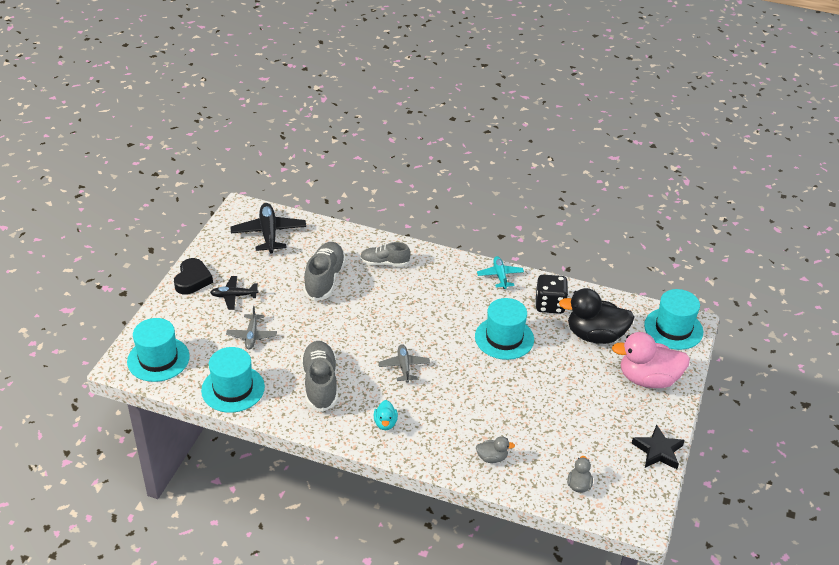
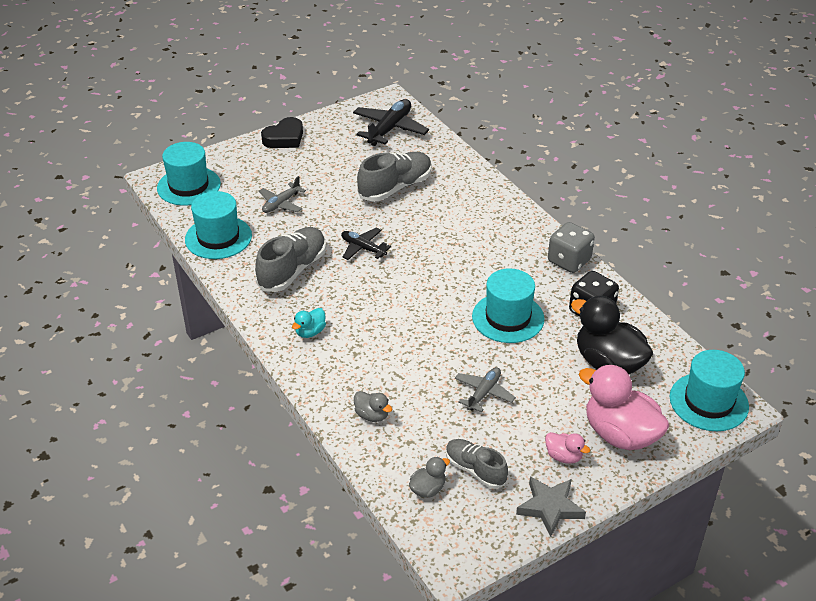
camera: 40 degrees right, 0 degrees up
(234, 296) = (303, 166): black plane -> black plane (363, 248)
(384, 263) = (466, 198): grey shoe -> grey shoe (475, 470)
(404, 367) = (382, 294): grey plane -> grey plane (483, 393)
(500, 276) = (569, 261): turquoise plane -> grey dice
(632, 413) = (563, 456): none -> pink duck
(658, 451) = (550, 507): black star -> grey star

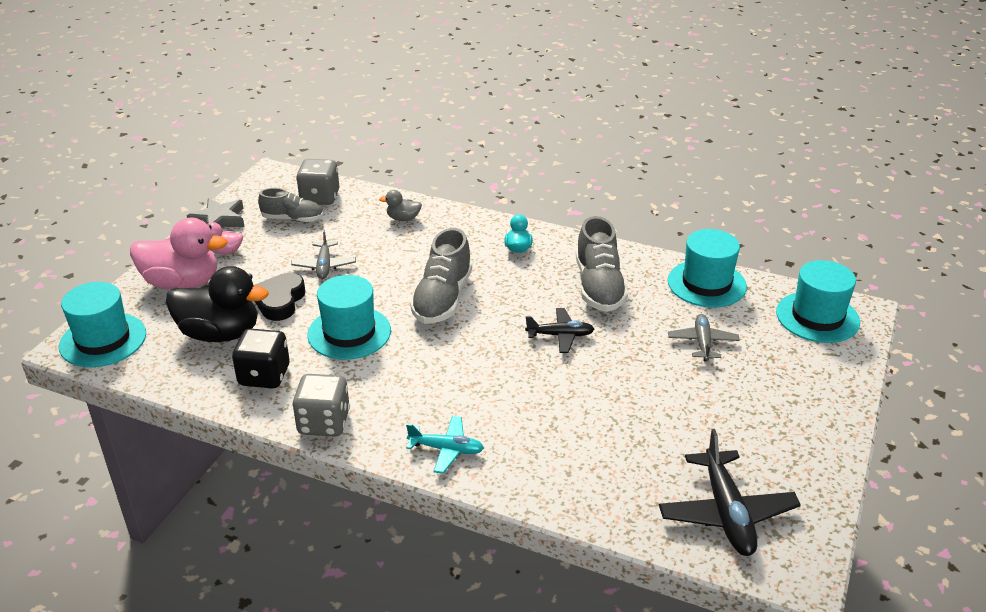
camera: 145 degrees right, 5 degrees down
(284, 138) = (825, 426): black heart -> black heart (279, 301)
(395, 187) = (611, 422): grey shoe -> grey shoe (442, 299)
(428, 489) = (320, 197): grey duck -> grey dice
(505, 214) = (446, 449): none -> turquoise plane

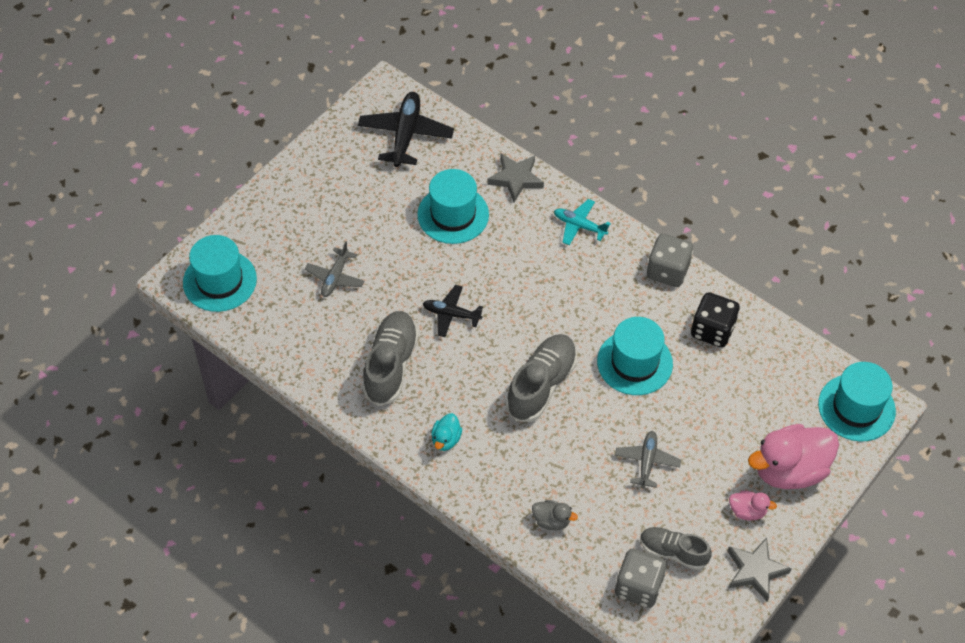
camera: 165 degrees left, 20 degrees up
(182, 283) = (789, 470): pink duck -> pink duck turned 45 degrees counterclockwise
(220, 333) = (750, 390): black duck -> none
(279, 301) = (694, 420): black heart -> none
(549, 488) = (516, 179): none -> grey star
(706, 284) = (289, 344): turquoise hat -> turquoise hat (453, 214)

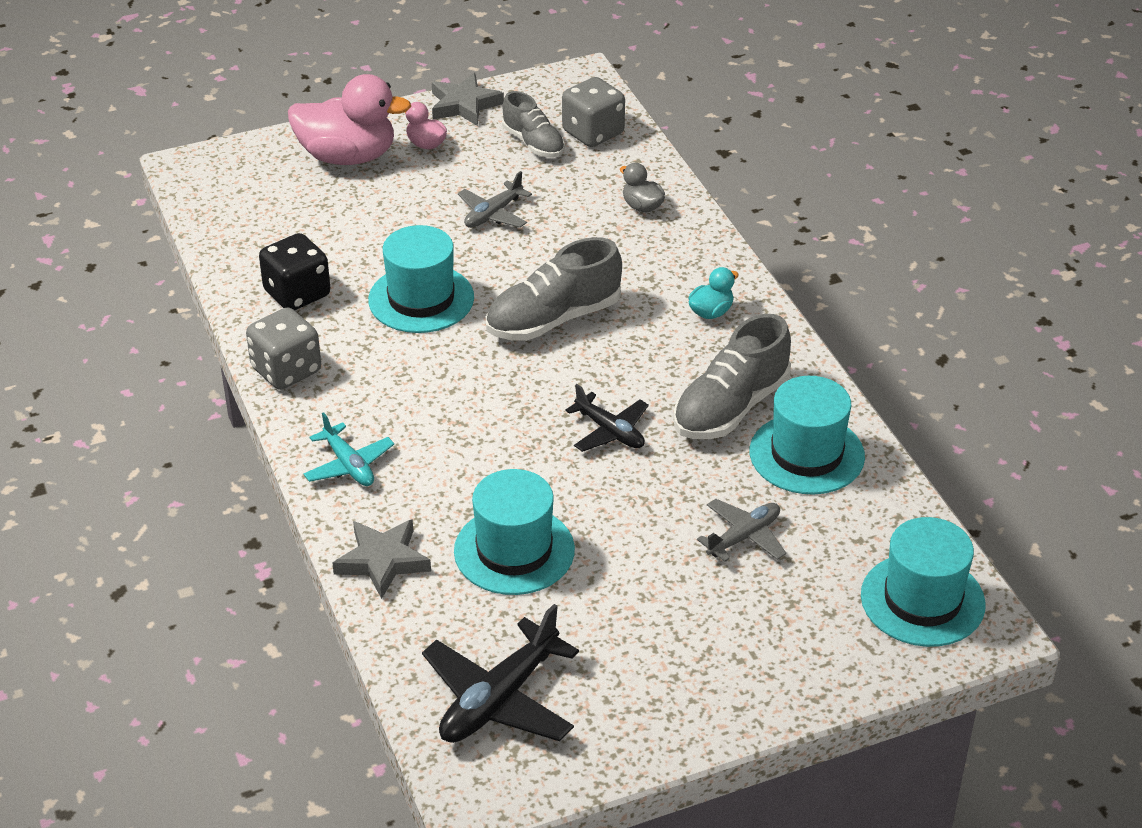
camera: 150 degrees left, 15 degrees down
(856, 407) = (218, 175): turquoise hat -> turquoise hat (806, 454)

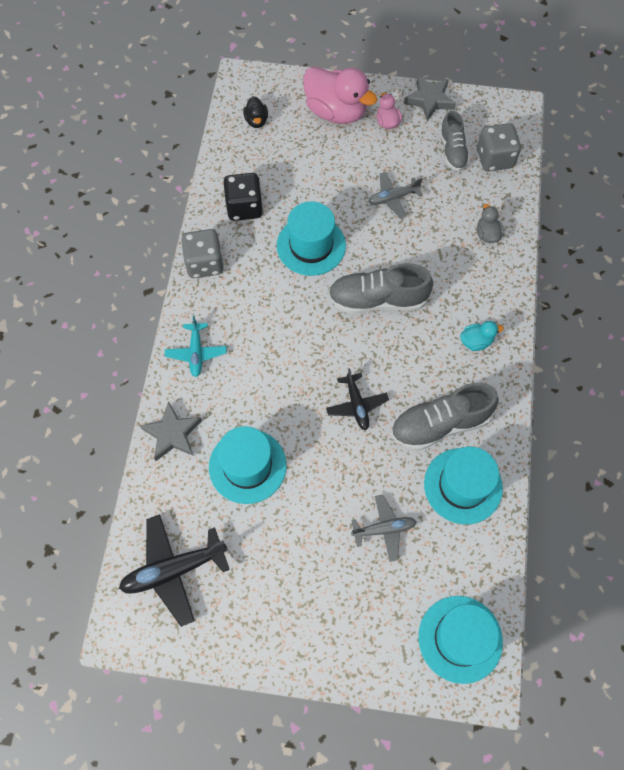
camera: 30 degrees right, 25 degrees up
(243, 202) = (256, 121): none -> black duck

